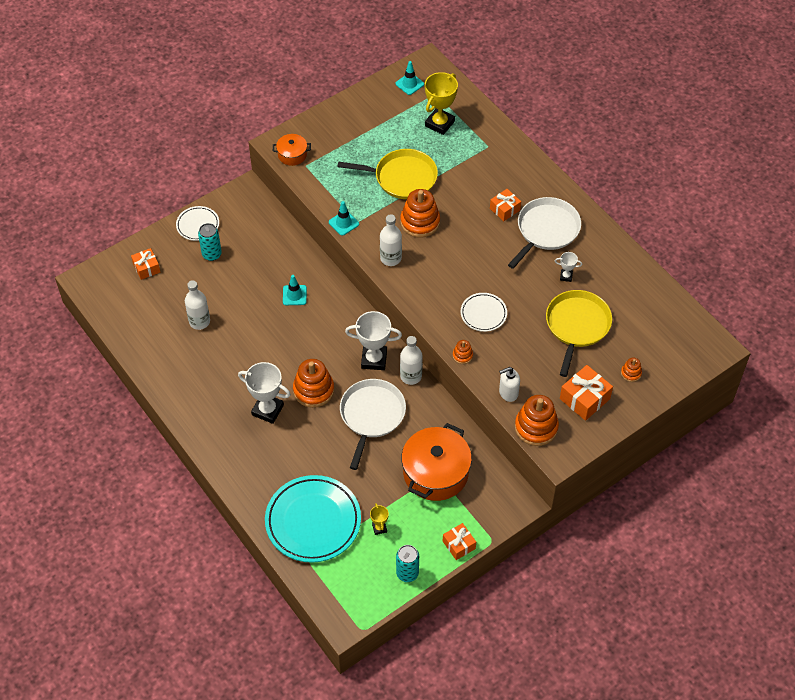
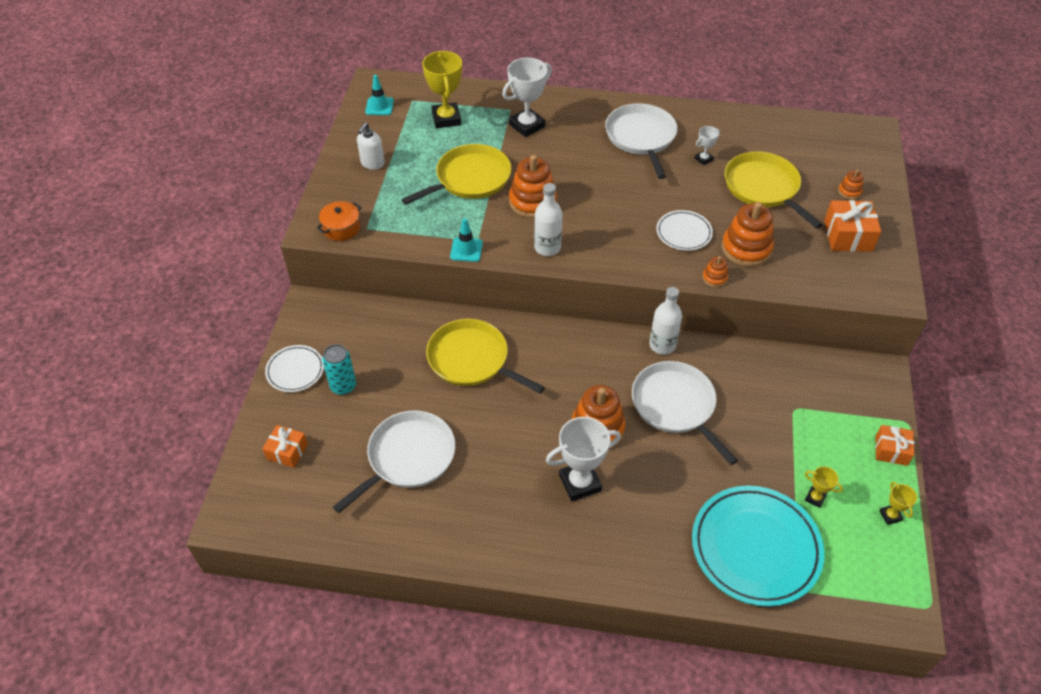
camera: 45 degrees left, 5 degrees down
(199, 321) = (408, 457): white bottle -> white pan
(294, 295) = (471, 360): turquoise traffic cone -> yellow pan
(374, 359) = (614, 357): white trophy -> white trophy (527, 126)
(407, 573) = (890, 515): turquoise can -> yellow trophy
(435, 472) = (790, 407): orange pot -> none
(504, 209) = (588, 145): orange gift -> none
(508, 393) = (790, 278): white soap dispenser -> white soap dispenser (372, 163)
(536, 427) = (848, 286): orange stacking toy -> orange stacking toy (746, 248)

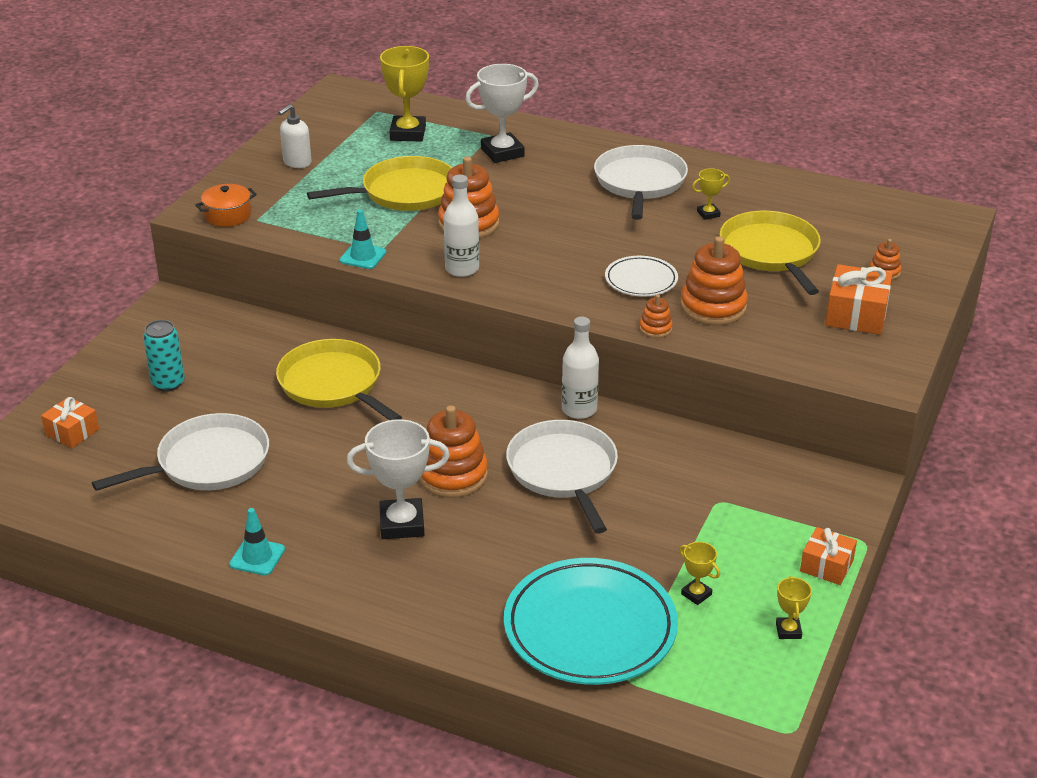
camera: 15 degrees right, 15 degrees down
(295, 371) = (121, 360): white plate -> none
(379, 106) = (334, 112): turquoise traffic cone -> turquoise traffic cone (257, 557)
(703, 159) = (708, 214): white trophy -> yellow trophy

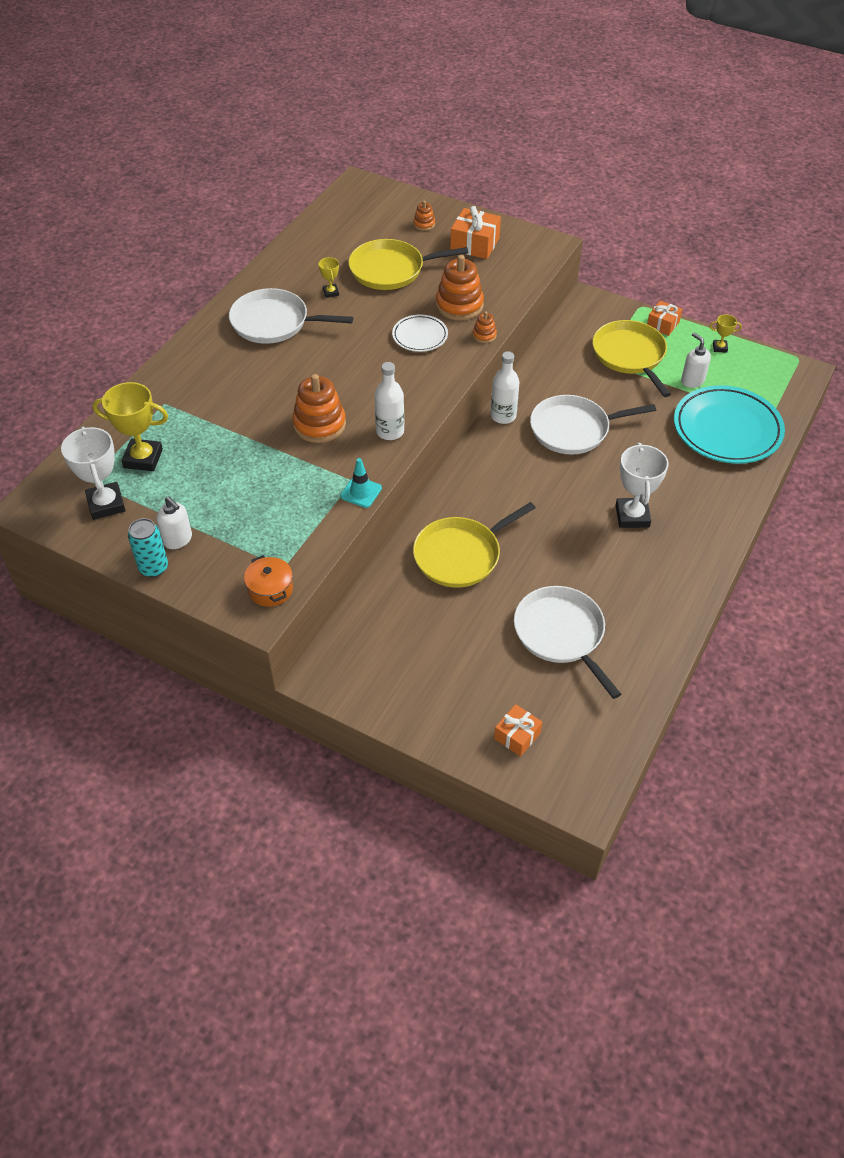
camera: 85 degrees left, 15 degrees up
(168, 383) = (450, 669): turquoise can -> turquoise can (153, 567)
(257, 557) = (672, 598): turquoise traffic cone -> none
(404, 192) = (255, 463): yellow pan -> yellow pan (630, 355)
(452, 475) = (578, 487): orange stacking toy -> none
(502, 152) = (200, 397): white trophy -> white trophy (106, 504)
(696, 594) = (692, 381): yellow trophy -> white soap dispenser

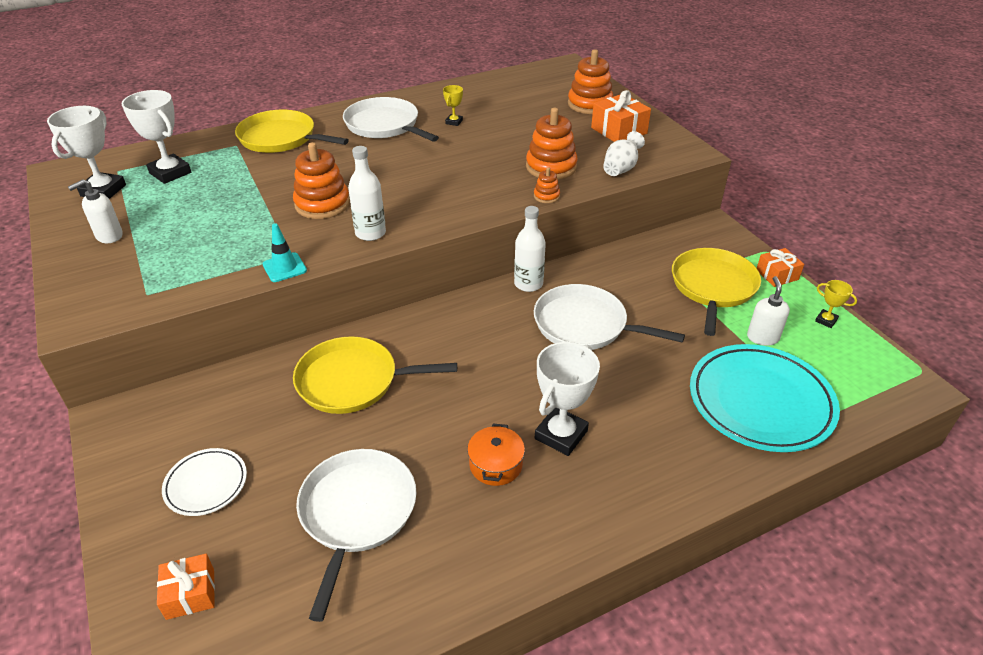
camera: 35 degrees right, 10 degrees down
(143, 458) = (170, 173): yellow trophy -> white trophy
(153, 567) = (64, 247): turquoise can -> none
(178, 539) = (109, 236): white soap dispenser -> white soap dispenser turned 60 degrees clockwise
(270, 589) = (113, 306): orange pot -> orange pot (496, 465)
(391, 270) = (522, 124): yellow pan -> yellow pan (281, 138)
(420, 336) = (488, 176): white plate -> white plate (206, 484)
(424, 224) = (589, 104): orange stacking toy -> orange stacking toy, size x2.05
(513, 283) = (621, 169): none -> white vase

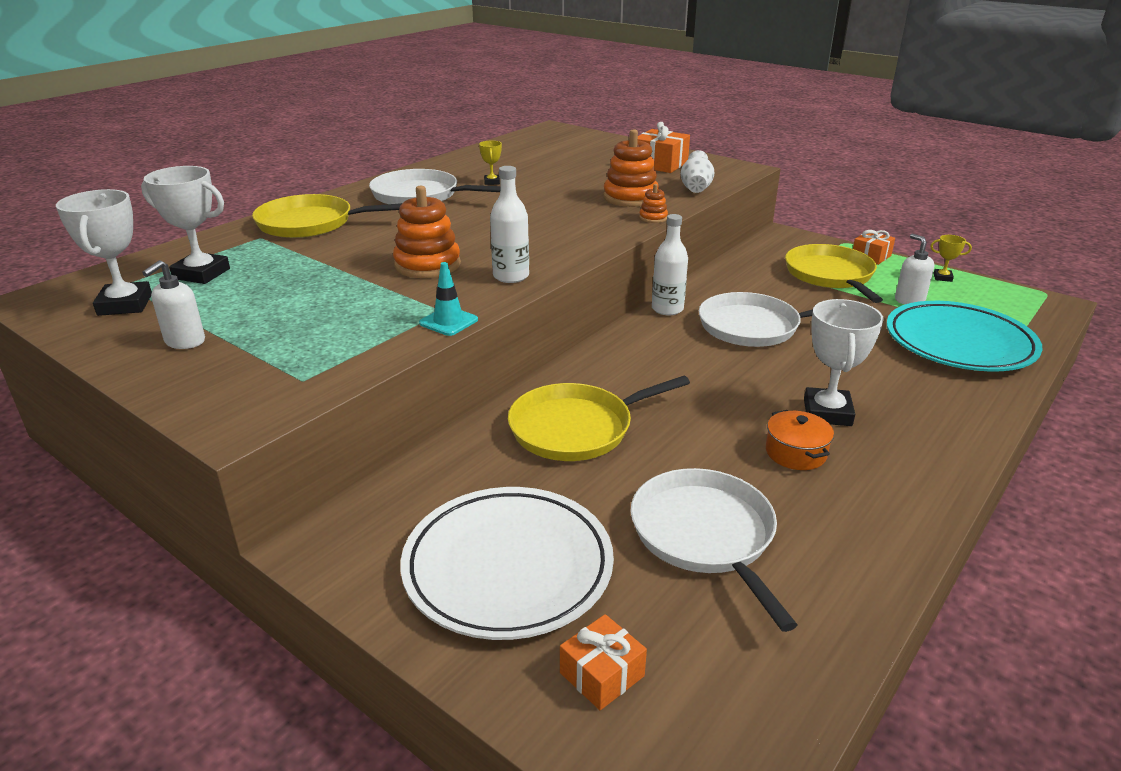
camera: 25 degrees left, 10 degrees down
(206, 484) = (508, 567): white plate -> white plate, size x1.95
(589, 104) = (610, 151): orange stacking toy -> none

